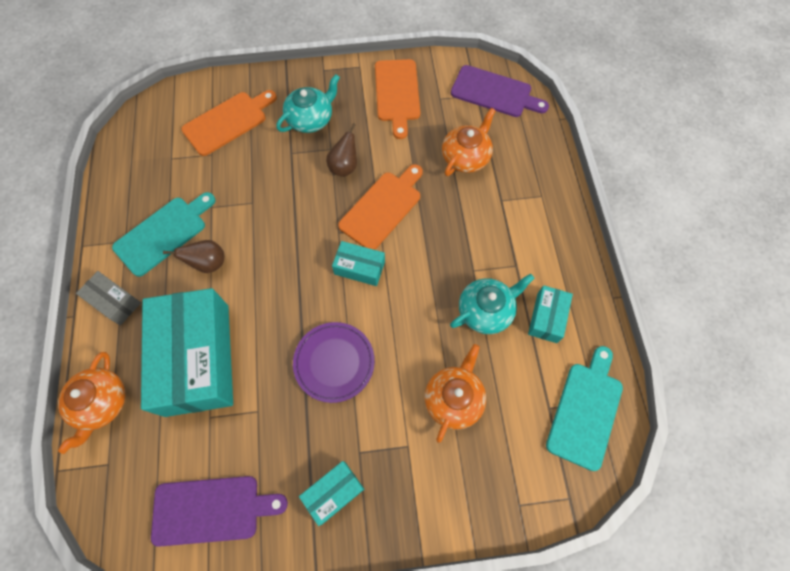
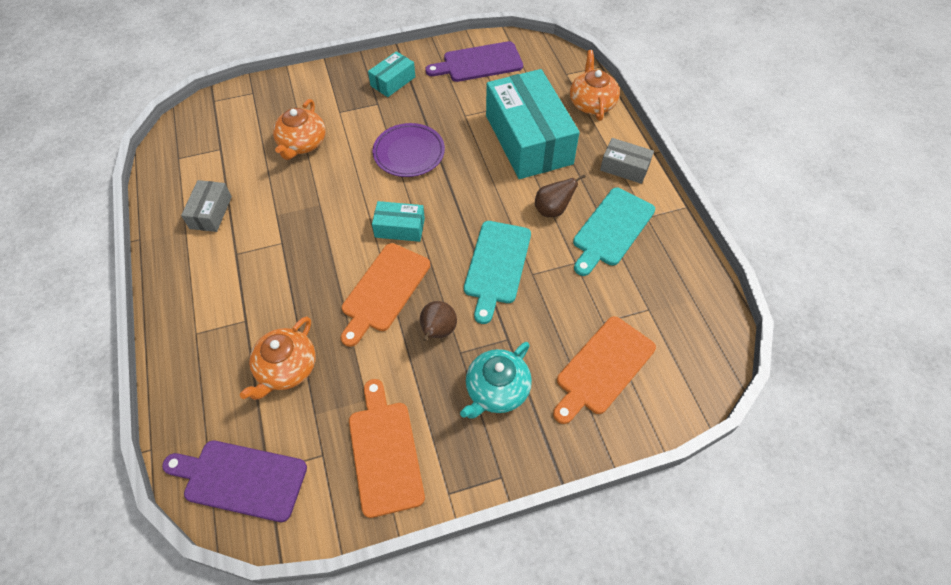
camera: 170 degrees right, 10 degrees down
(486, 310) = (270, 210): turquoise teapot -> none
(547, 317) = (211, 212): turquoise box -> grey box
(586, 410) = (188, 151): turquoise cutting board -> turquoise cutting board (496, 266)

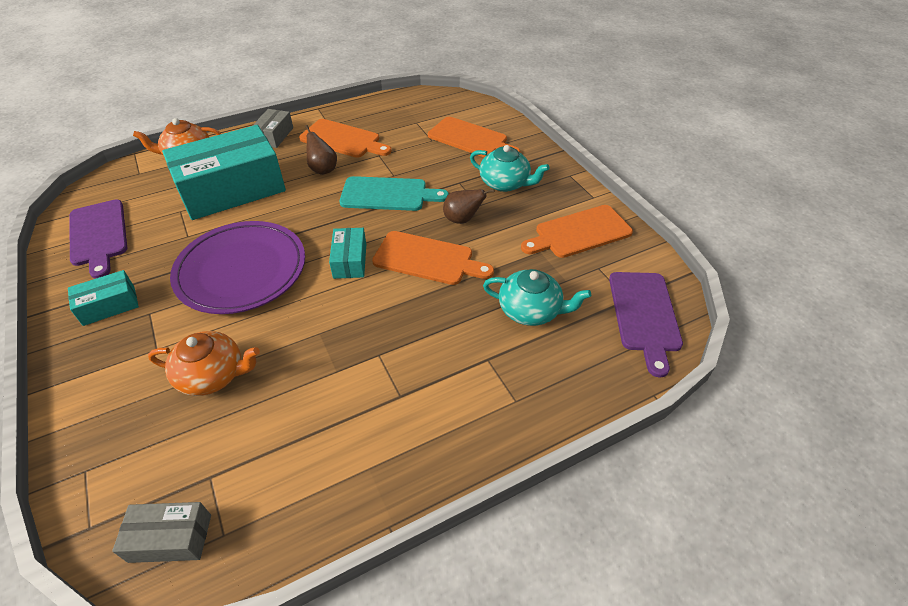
camera: 100 degrees left, 10 degrees down
(211, 212) = (335, 446): grey box -> grey box (170, 538)
(286, 369) = (531, 310): orange teapot -> turquoise teapot
(393, 81) = (109, 305): turquoise box -> turquoise box turned 60 degrees counterclockwise
(409, 153) = (241, 271): purple plate -> purple plate, size x1.56
(611, 229) = (343, 140): turquoise cutting board -> orange cutting board

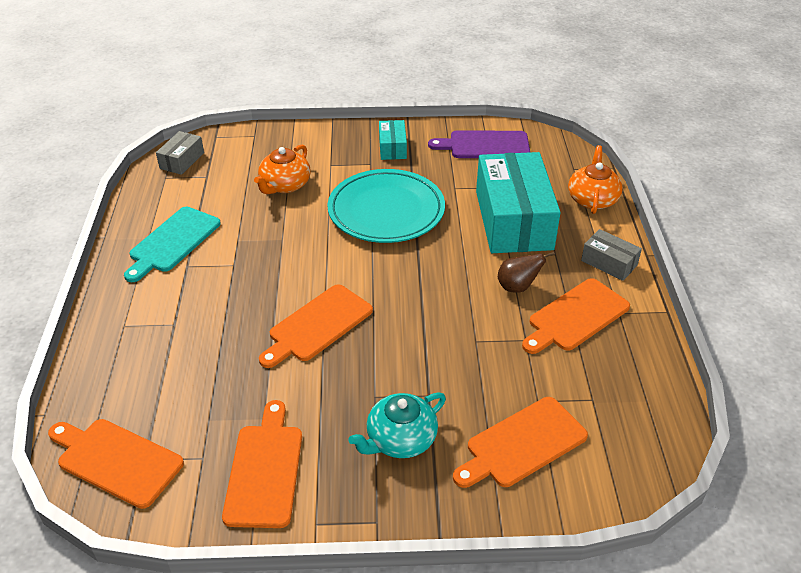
camera: 115 degrees right, 5 degrees down
(241, 271) = (386, 211): purple plate -> turquoise plate
(350, 261) = (353, 274): turquoise box -> none
(388, 194) = (440, 326): turquoise cutting board -> turquoise cutting board (172, 242)
(462, 219) = (358, 373): brown pear -> none
(531, 310) = (196, 374): turquoise teapot -> none
(644, 315) = (116, 460): purple cutting board -> orange cutting board

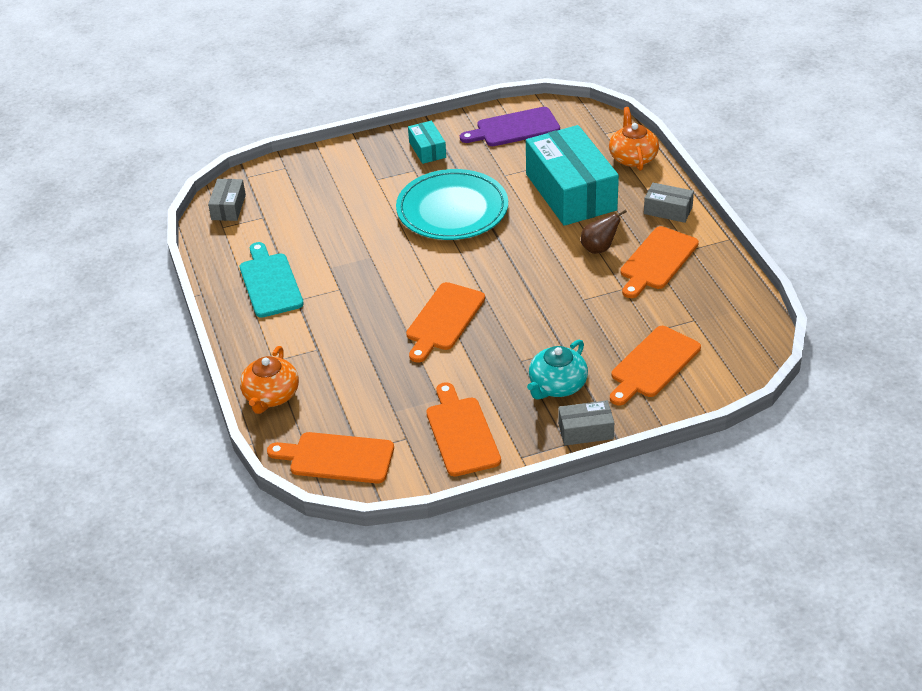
camera: 15 degrees left, 0 degrees up
(172, 242) = (270, 283): turquoise cutting board -> turquoise cutting board turned 150 degrees clockwise
(285, 185) = (344, 208): orange teapot -> orange teapot (271, 396)
(406, 511) = (585, 431): none -> grey box

